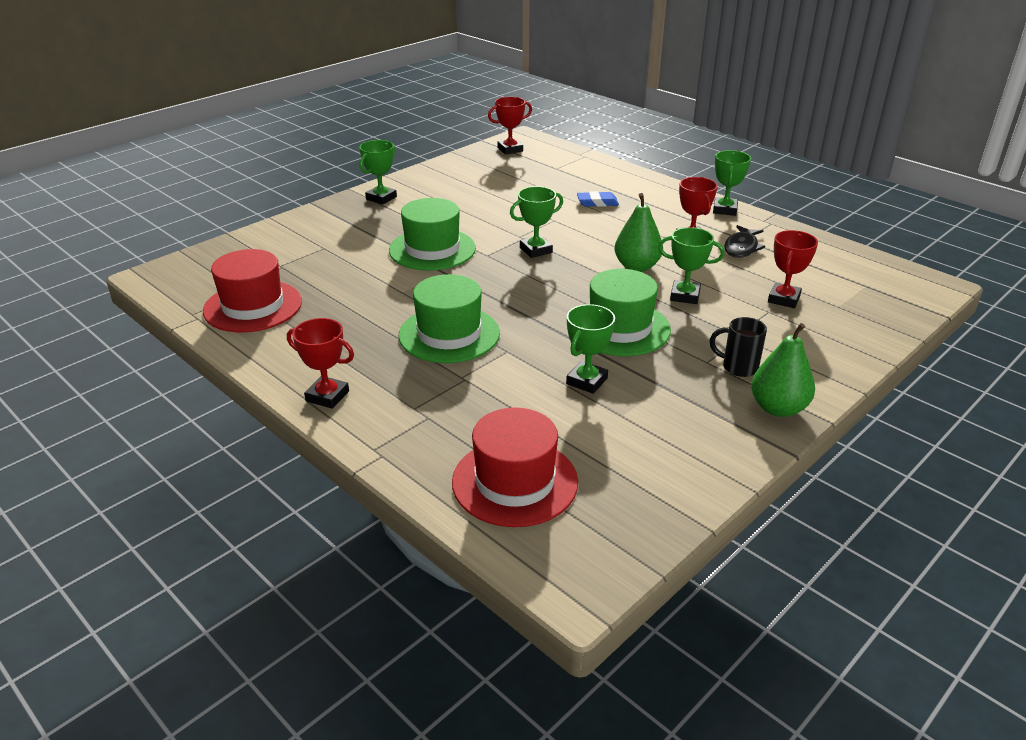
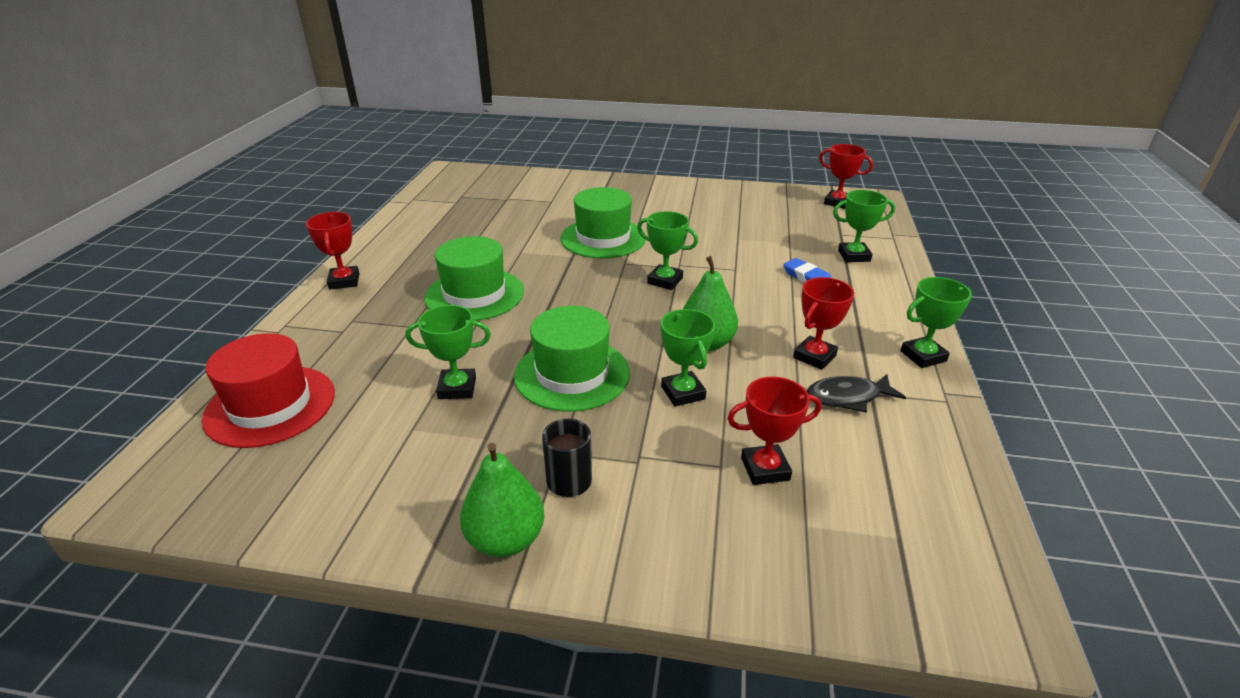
camera: 55 degrees right, 0 degrees up
(253, 306) = (441, 212): red hat -> none
(381, 198) = (658, 190): green trophy -> green trophy (854, 256)

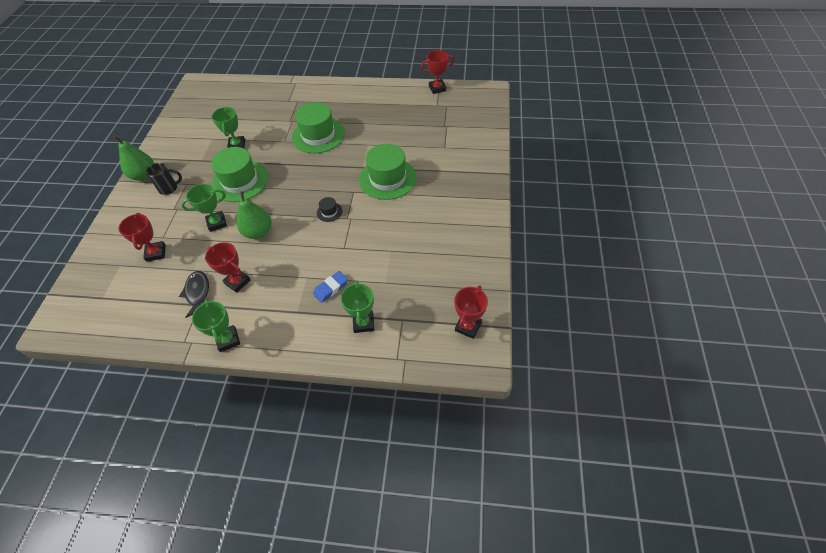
camera: 90 degrees right, 20 degrees up
(270, 406) = (236, 98): red hat -> none
(344, 281) = (334, 89): red trophy -> red trophy (437, 88)
(665, 281) = (329, 212): green trophy -> black hat

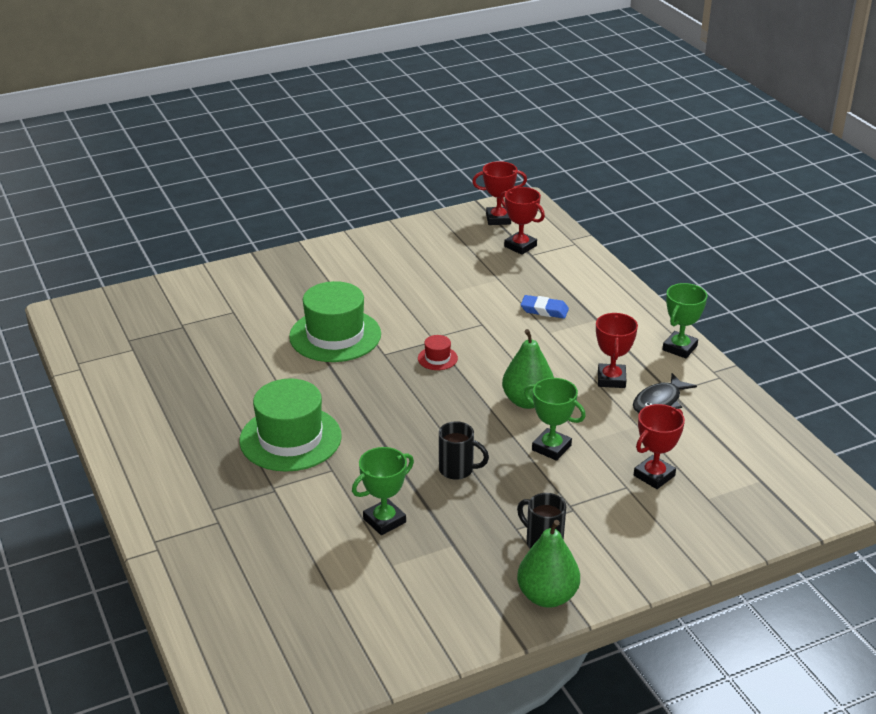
camera: 125 degrees left, 20 degrees down
(240, 181) = (457, 470): green hat -> black mug
(329, 212) = (437, 358): black hat -> red hat
(363, 323) = (560, 274): green trophy -> none
(437, 88) = (84, 363): red trophy -> red trophy (520, 246)

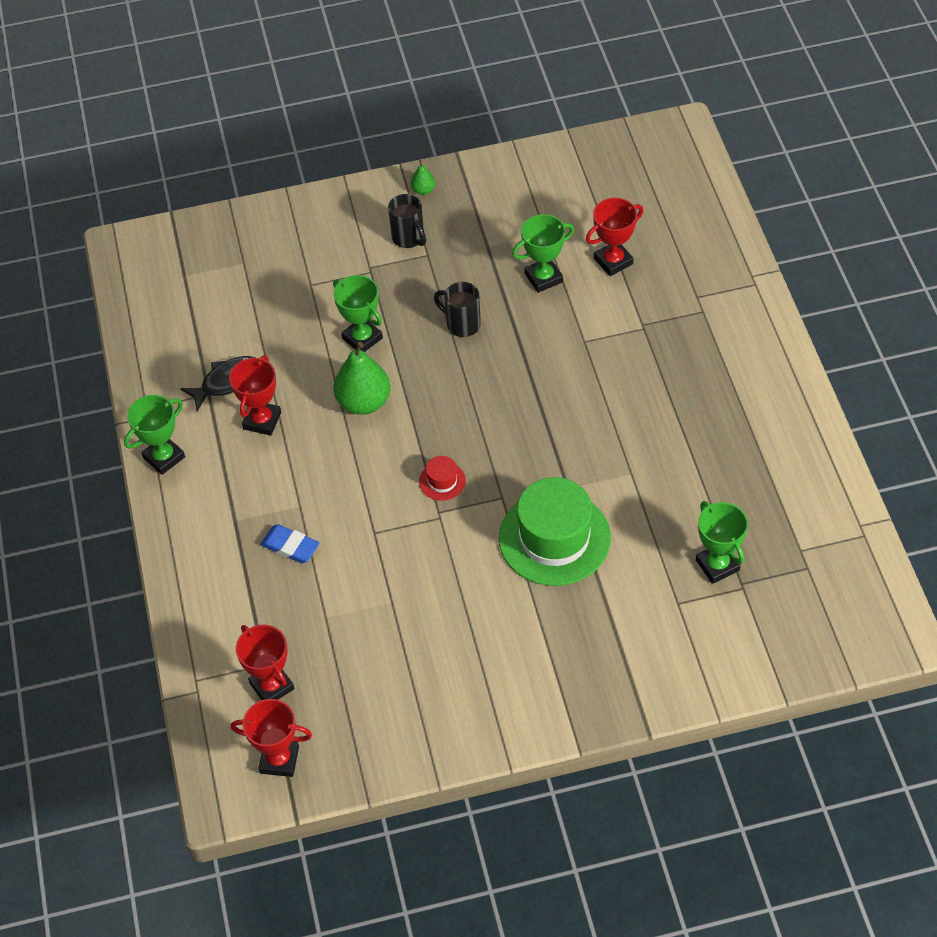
camera: 165 degrees left, 20 degrees up
(201, 334) = (717, 565): none -> green trophy
(290, 438) = (621, 386): green hat -> none
(547, 596) = (423, 190): green pear -> green pear, size x0.47
(654, 475) = (279, 293): red trophy -> red trophy (613, 261)

